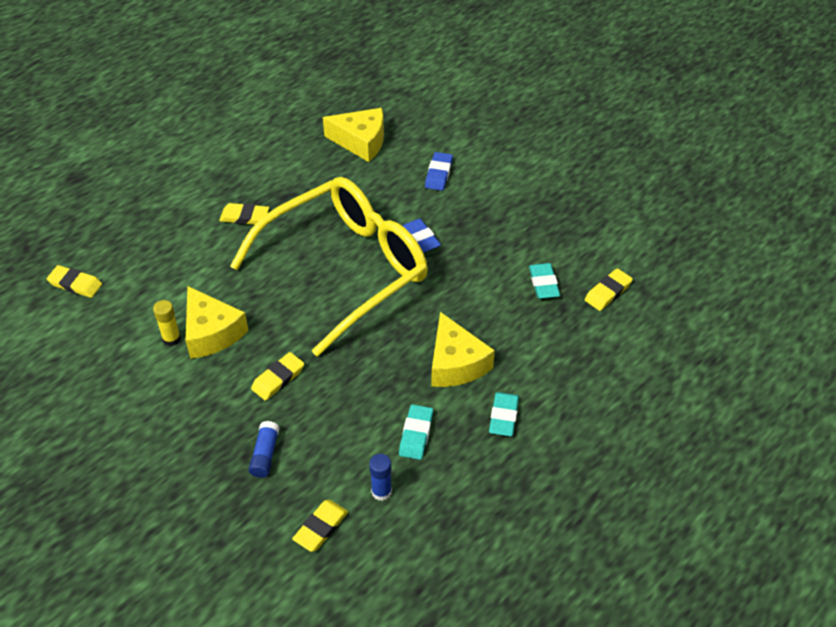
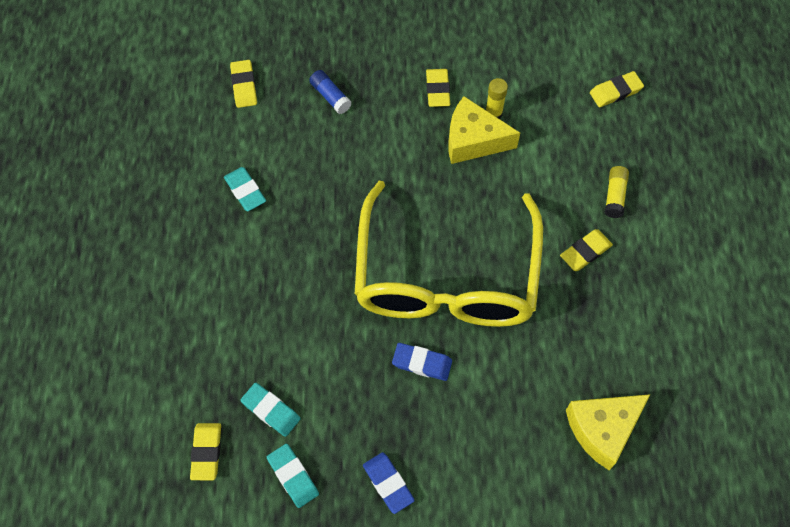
camera: 135 degrees right, 15 degrees up
(180, 229) = (614, 196): none -> yellow glue stick
(278, 378) = (385, 149): yellow eraser -> yellow eraser (438, 90)
(381, 492) = (229, 136): blue glue stick -> none
(438, 174) = (488, 457): blue eraser -> blue eraser (388, 483)
(455, 363) = (271, 269): yellow cheese -> none
(503, 416) = (194, 256): turquoise eraser -> turquoise eraser (293, 476)

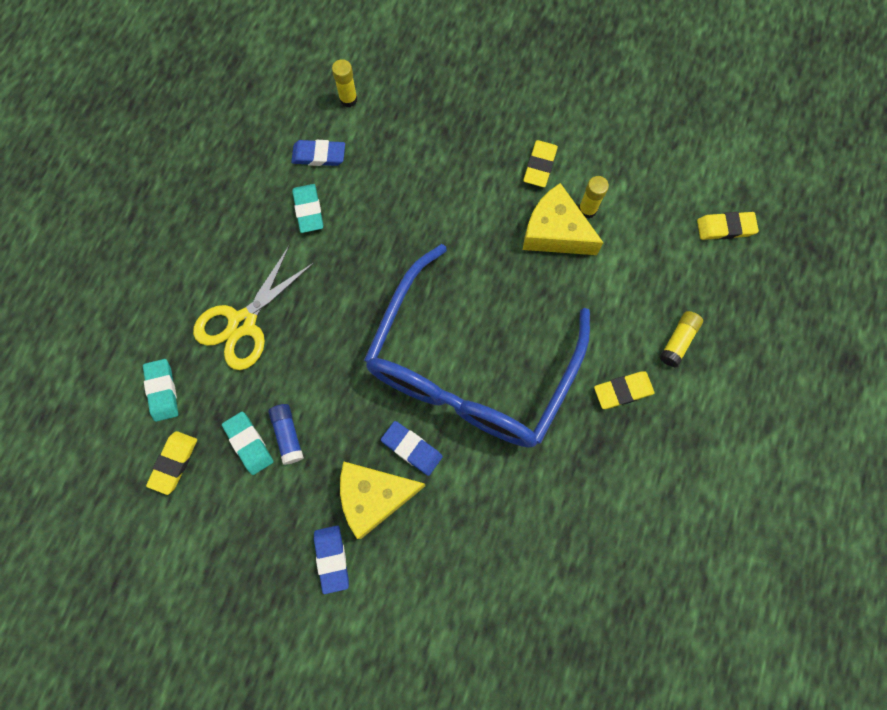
camera: 20 degrees right, 10 degrees up
(223, 308) = (243, 323): none -> yellow scissors
(236, 141) = (319, 155): none -> blue eraser
(244, 86) = (348, 99): yellow eraser -> yellow glue stick
(293, 476) = (244, 517): turquoise eraser -> turquoise eraser (162, 391)
(330, 96) = (429, 138): blue glue stick -> blue glue stick (288, 435)
(446, 277) = (470, 367): yellow glasses -> blue glasses
(602, 429) = (565, 584): yellow cheese -> yellow cheese (374, 497)

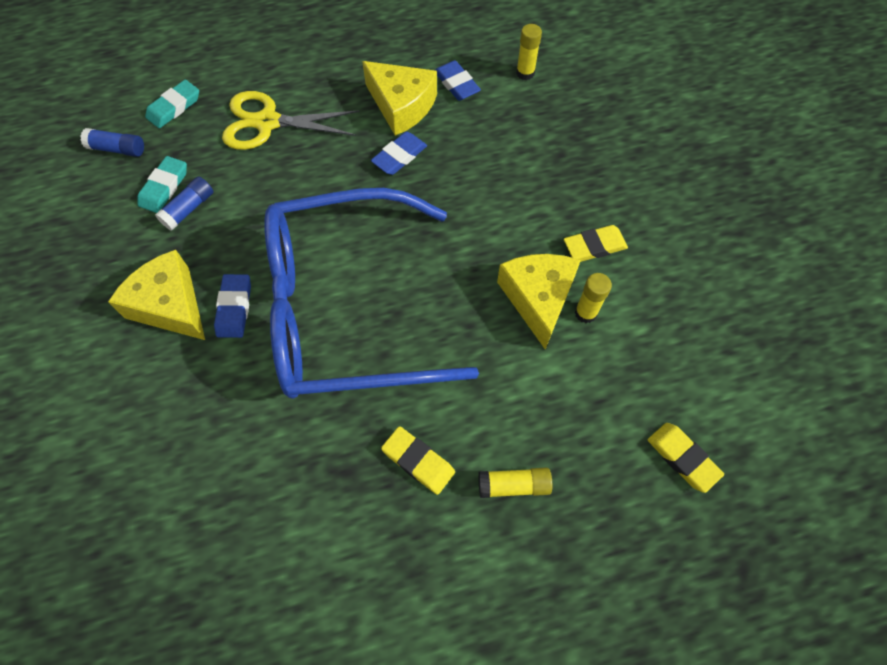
camera: 55 degrees right, 10 degrees down
(174, 463) = (117, 149): yellow eraser -> blue glue stick
(308, 210) = (401, 106): turquoise eraser -> yellow cheese
(332, 559) = (93, 307): blue eraser -> blue eraser (399, 156)

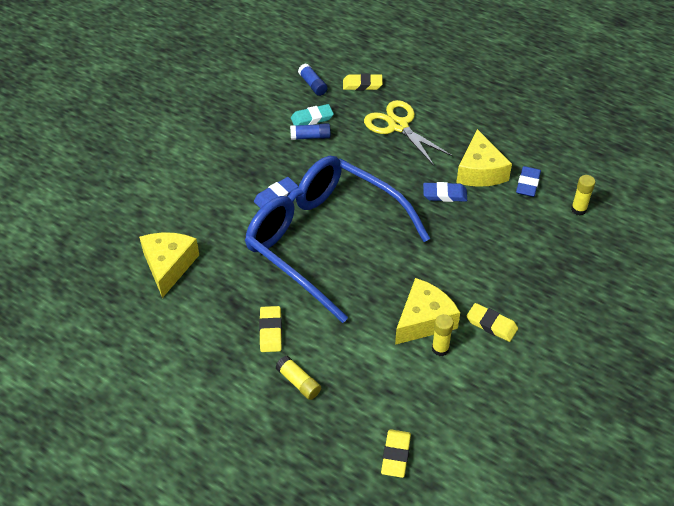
camera: 50 degrees right, 15 degrees down
(170, 305) = (251, 172): yellow cheese -> yellow cheese (169, 266)
(174, 107) = (362, 84): turquoise eraser -> yellow eraser

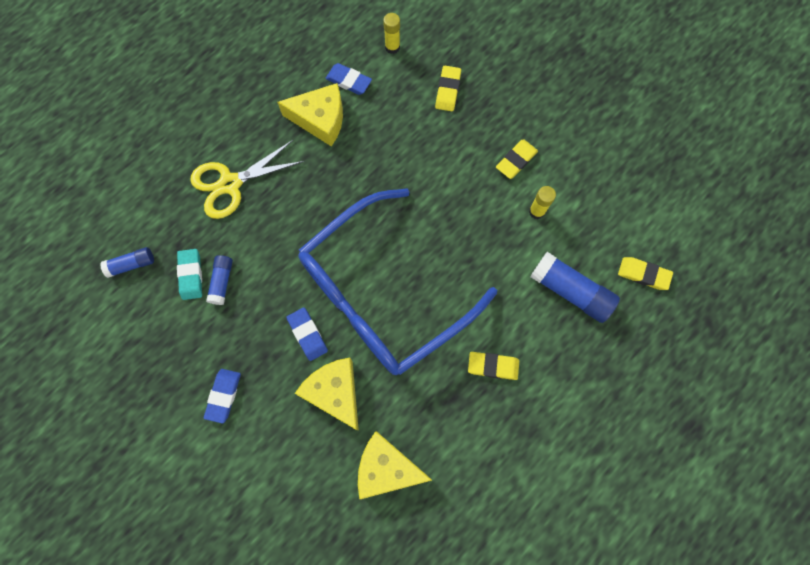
camera: 80 degrees left, 25 degrees up
(298, 382) = (557, 347): yellow glue stick -> none
(360, 387) = (570, 291): none -> blue glue stick
(362, 84) = (149, 208): yellow eraser -> yellow eraser (447, 90)
(424, 320) = (502, 218): yellow cheese -> yellow cheese (335, 392)
(444, 194) = (345, 161): blue eraser -> blue eraser (223, 396)

